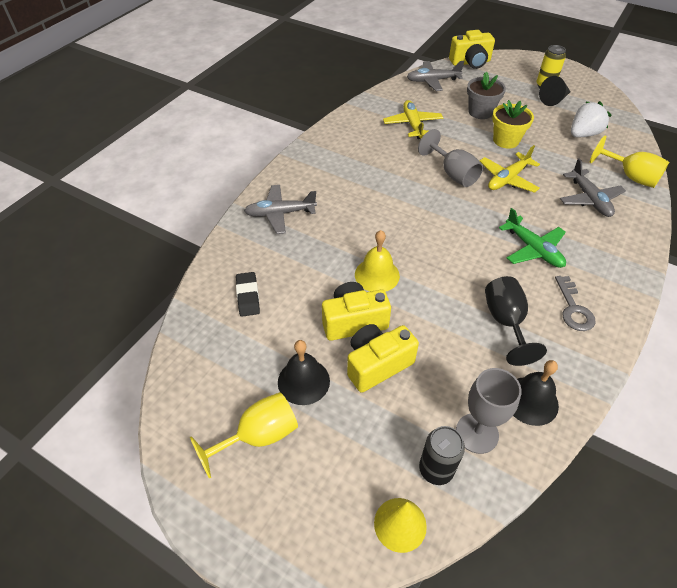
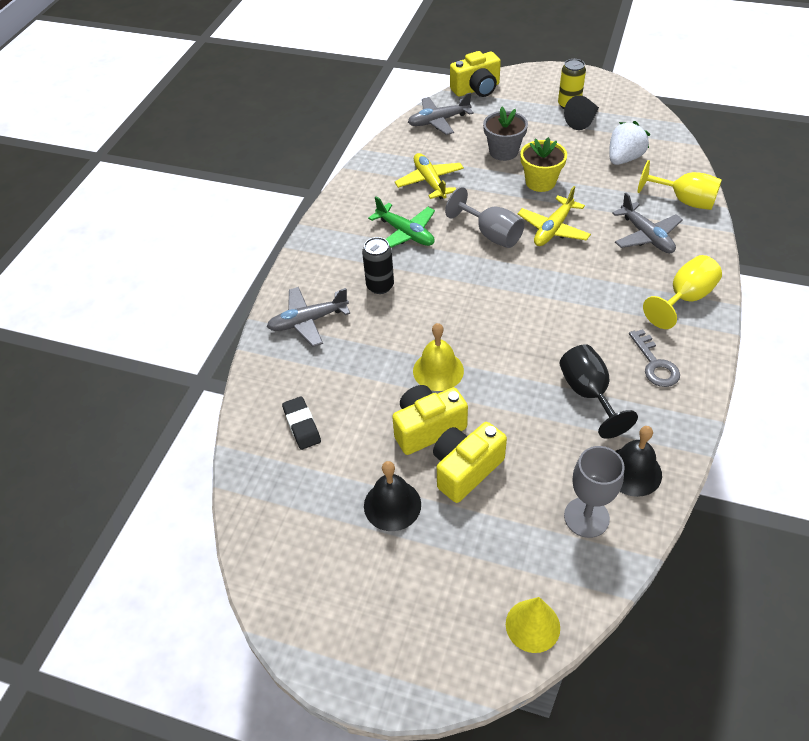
camera: 10 degrees left, 0 degrees up
(258, 436) = (361, 574): yellow goblet -> yellow goblet (684, 298)
(436, 469) = (554, 563): black can -> black can (380, 286)
(533, 249) = (599, 306): green plane -> green plane (405, 233)

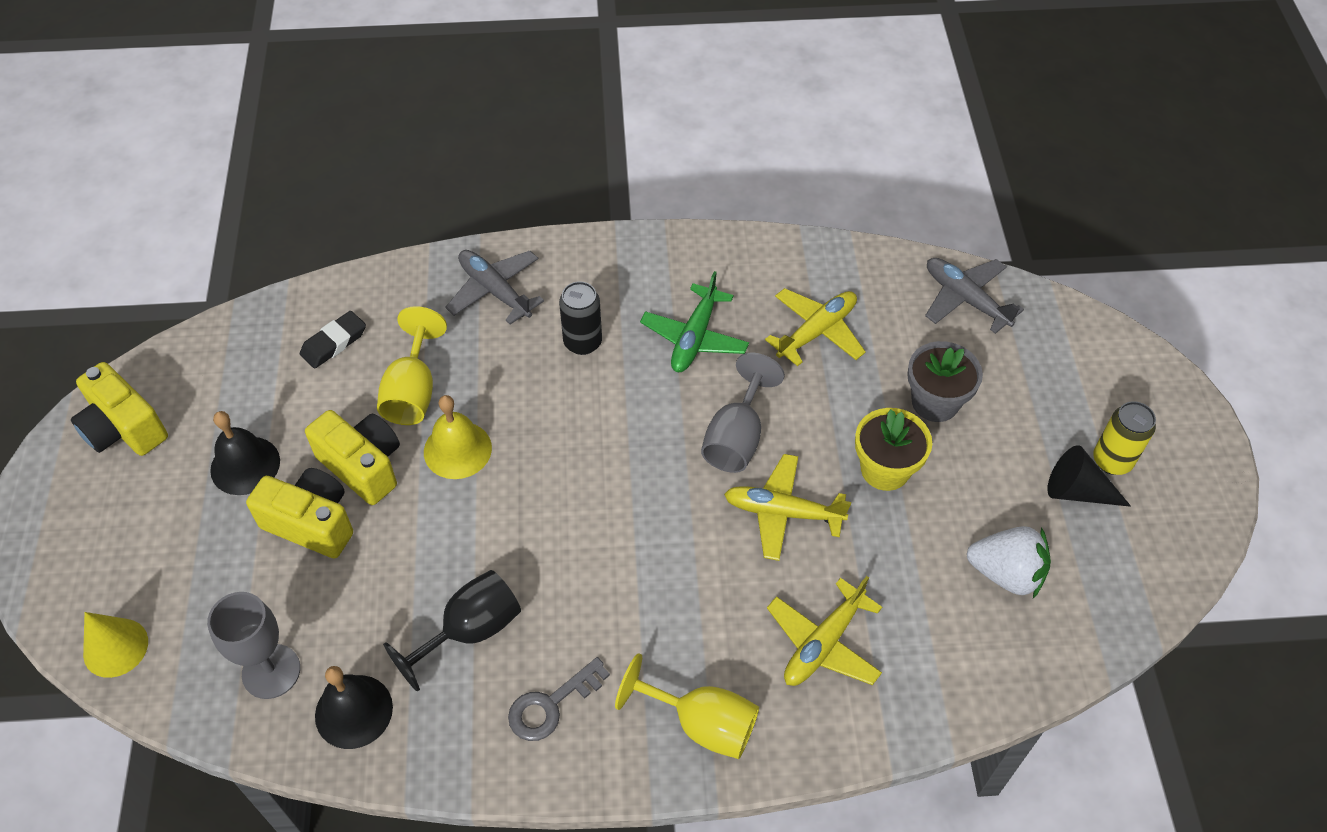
camera: 65 degrees right, 5 degrees up
(476, 89) = (1078, 323): yellow camera -> yellow camera (124, 428)
(646, 236) = (823, 643): grey plane -> yellow plane
(684, 201) = (938, 685): yellow goblet -> yellow goblet (413, 391)

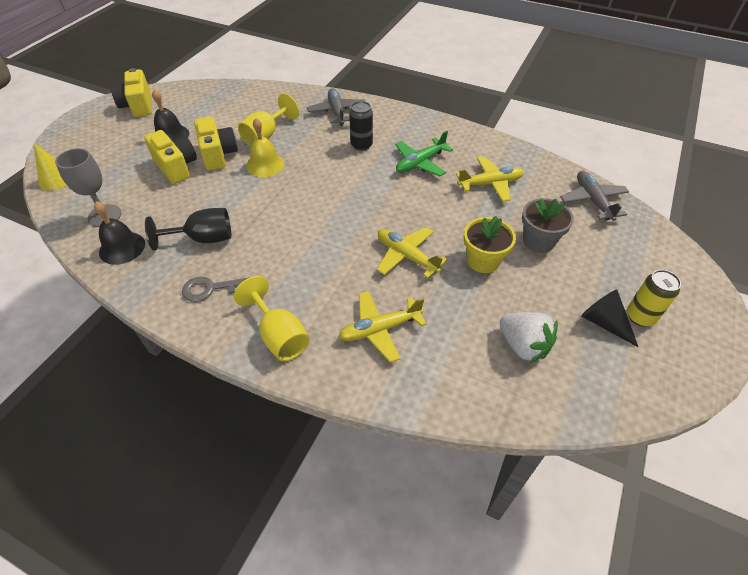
camera: 30 degrees right, 5 degrees down
(334, 343) = (249, 106): black eraser -> none
(736, 437) = (408, 213): grey goblet -> none

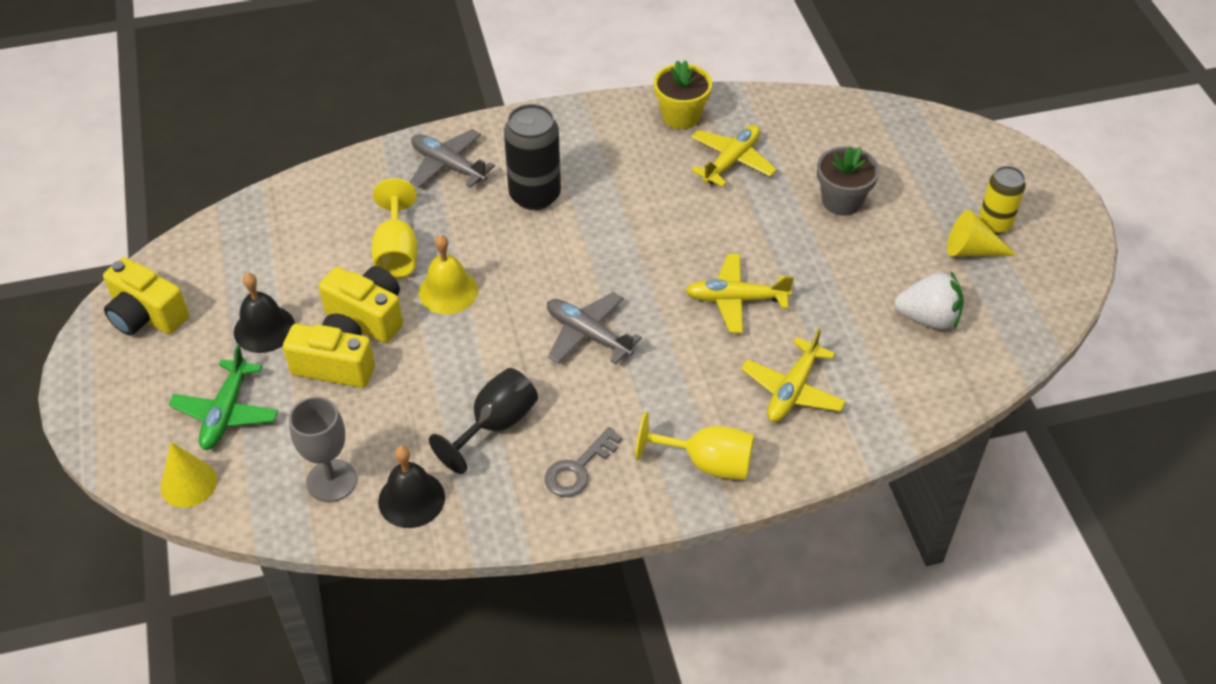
camera: 40 degrees left, 0 degrees up
(361, 145) = (535, 195): black can -> black can, size x1.54
(420, 163) = (629, 179): green plane -> green plane (226, 412)
(483, 260) = (812, 256): yellow flower pot -> yellow flower pot (681, 116)
(593, 200) = (849, 121): grey plane -> grey plane (588, 334)
(604, 323) = (971, 250): black cone -> yellow cone

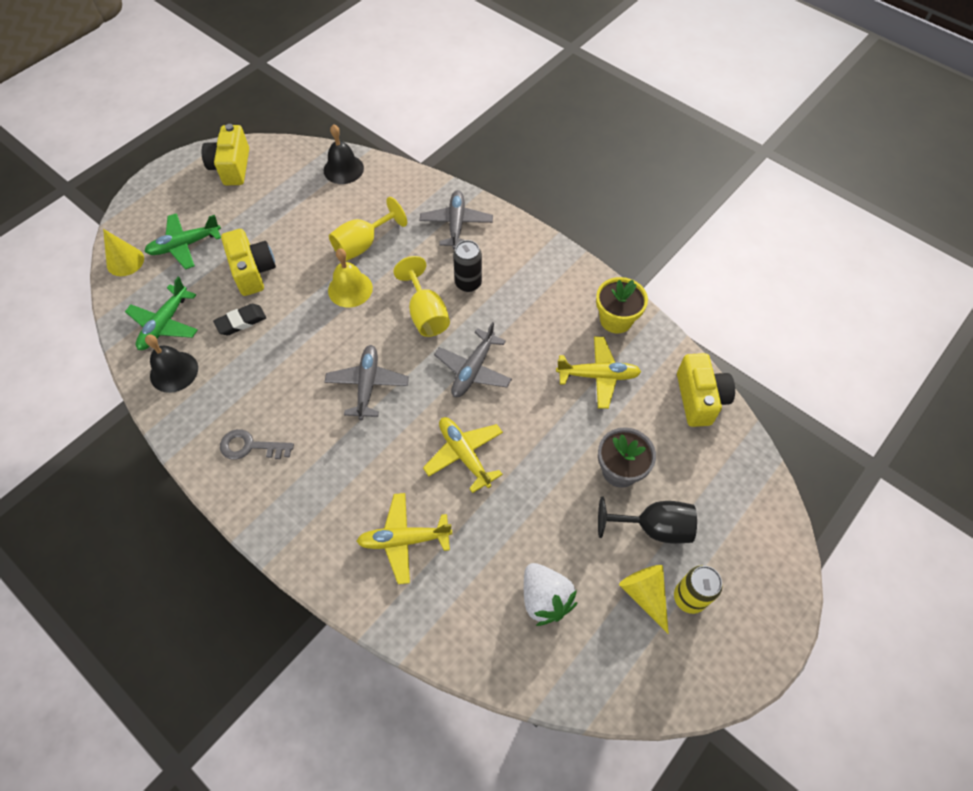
camera: 55 degrees right, 10 degrees up
(264, 329) = (257, 222): black bell -> black bell (343, 169)
(331, 480) = (165, 324): grey goblet -> green plane
(368, 315) = (302, 262): yellow camera -> yellow camera (699, 398)
(399, 406) = (241, 322): none -> black eraser
(495, 425) = (257, 379): black goblet -> black goblet (653, 527)
(535, 195) = (468, 283): black can -> black can, size x0.65
(644, 244) = (473, 370): none -> grey plane
(706, 463) = (302, 521): yellow goblet -> yellow goblet (426, 313)

